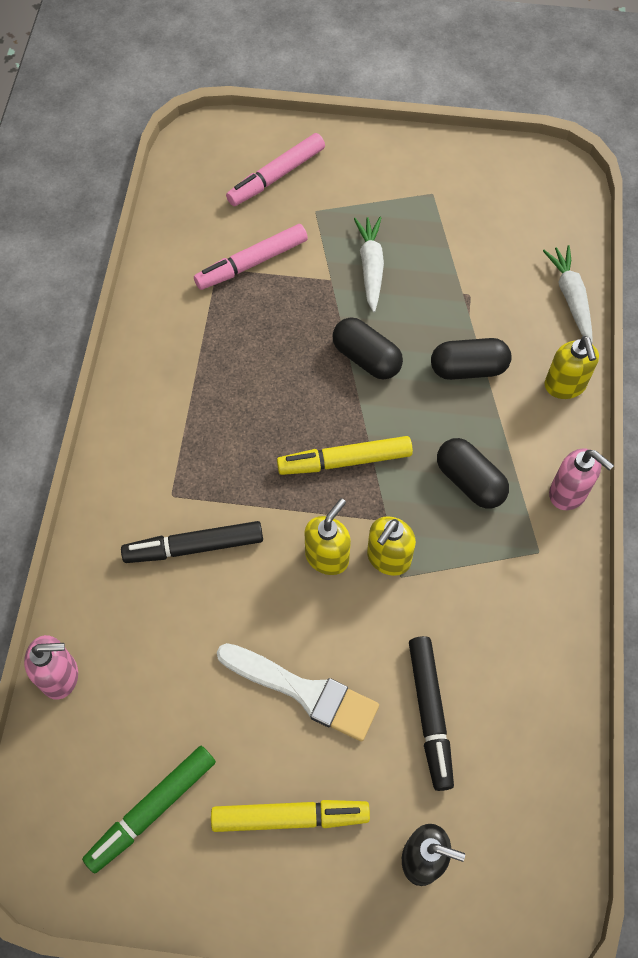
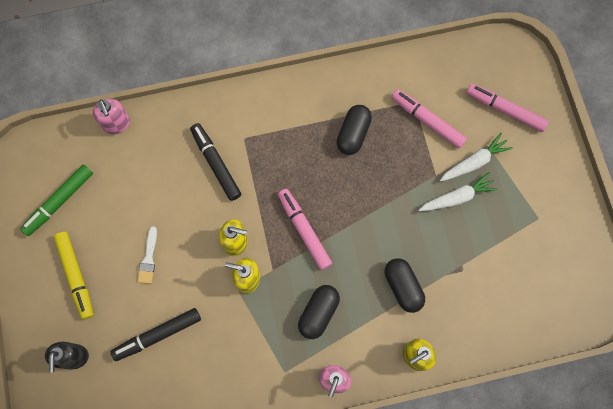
camera: 70 degrees right, 10 degrees up
(152, 810) = (59, 202): green marker -> green marker turned 75 degrees counterclockwise
(304, 692) = (148, 258): white brush -> white brush, size x0.56
(345, 461) = (304, 230): yellow marker -> pink marker
(366, 358) = (384, 218): black capsule -> black capsule (353, 134)
(570, 297) = (490, 341): white carrot -> white carrot (474, 162)

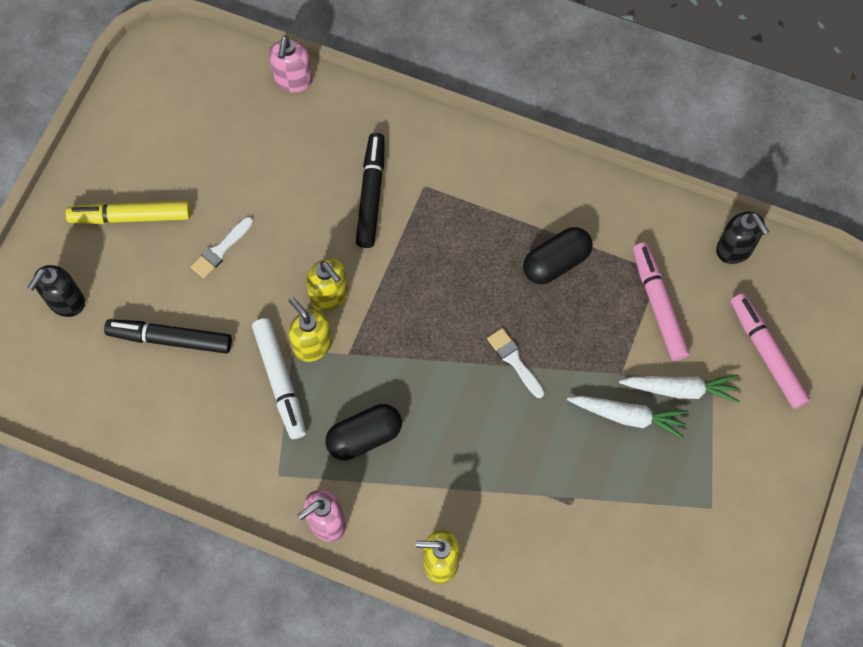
camera: 35 degrees right, 5 degrees down
(59, 202) = (170, 126): green marker -> none
(76, 276) = (131, 217): yellow marker -> yellow marker turned 75 degrees clockwise
(244, 314) = (280, 381): none -> white marker
(304, 230) = (416, 334): pink marker -> none
(371, 208) = (514, 360): none -> white brush
(403, 287) = (484, 474): black capsule -> none
(446, 61) = (734, 249): none -> black soap dispenser

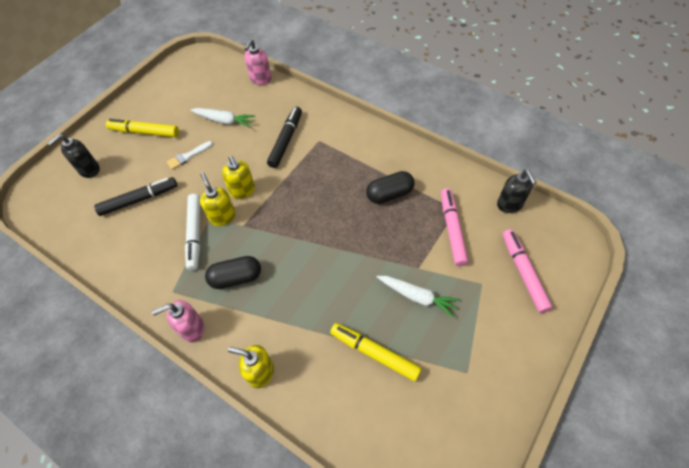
camera: 15 degrees right, 10 degrees down
(170, 339) = (139, 199): black marker -> black marker turned 135 degrees clockwise
(514, 360) = (348, 247): white brush -> none
(586, 506) = (374, 353): none -> yellow marker
(680, 389) = (458, 285): white carrot -> white carrot (224, 121)

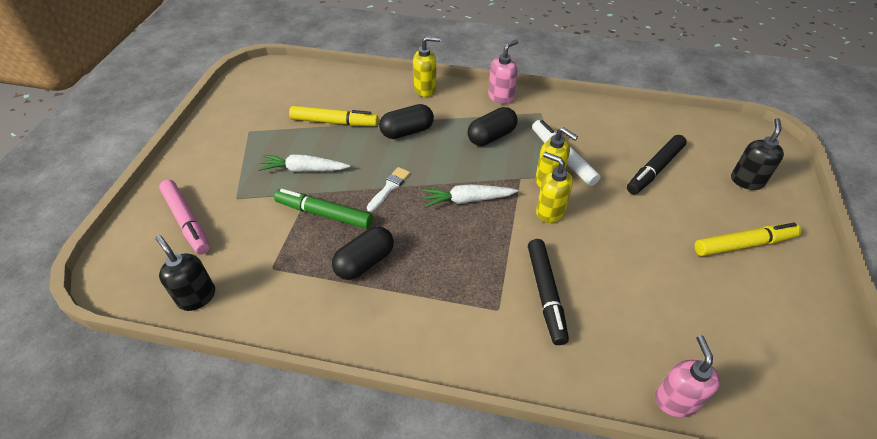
camera: 155 degrees right, 10 degrees down
(188, 156) = (653, 231): white brush -> white brush (389, 187)
(224, 121) = (657, 296): white carrot -> white carrot (467, 200)
(308, 312) = (407, 131): none -> black capsule
(409, 243) = (324, 214): none -> green marker
(452, 229) = (275, 243): pink marker -> none

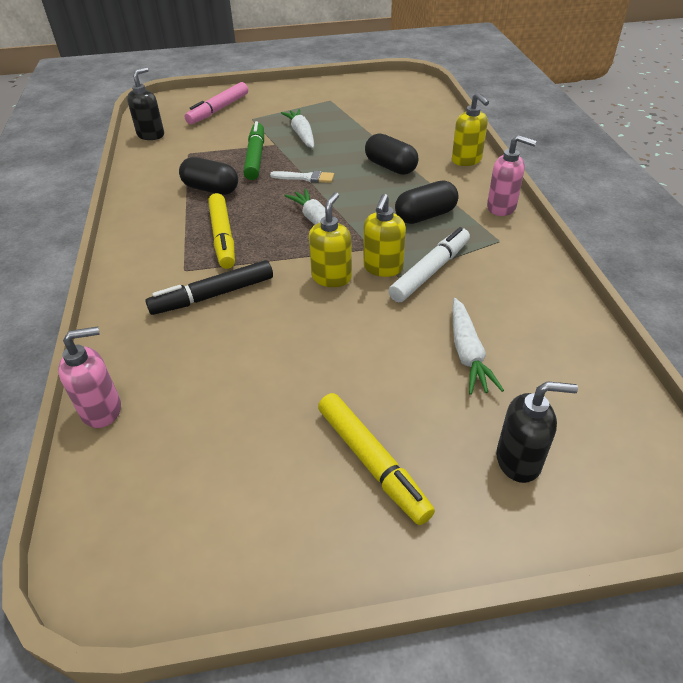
camera: 70 degrees right, 5 degrees down
(334, 122) = (373, 130): yellow marker -> yellow marker (223, 237)
(491, 136) = (425, 216): black capsule -> black capsule turned 60 degrees counterclockwise
(655, 169) = (467, 353): black marker -> white carrot

